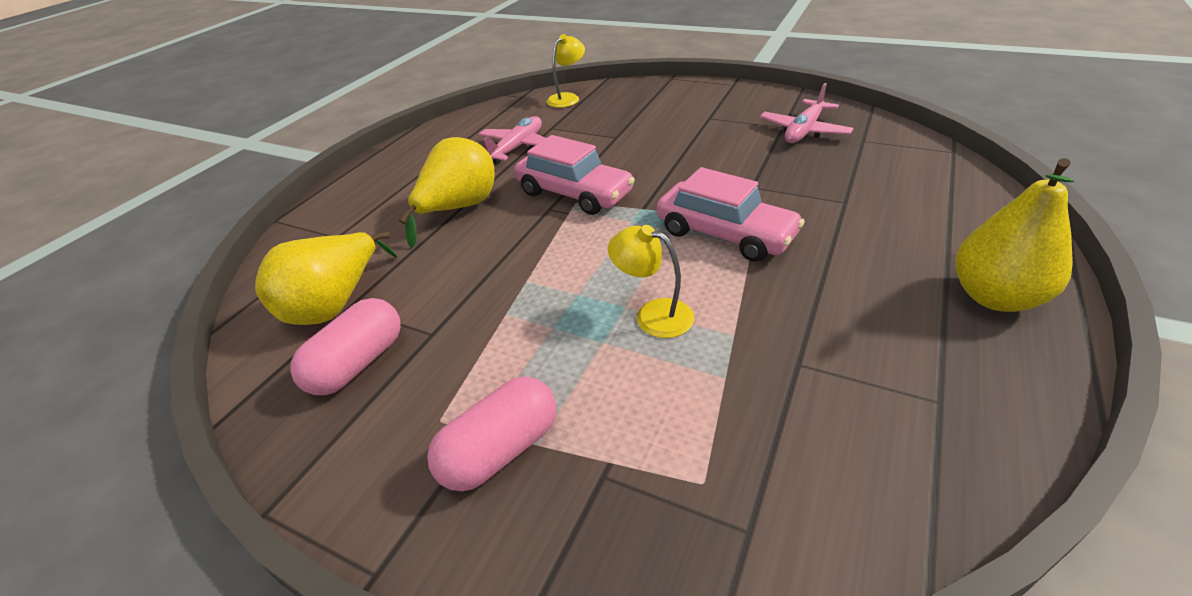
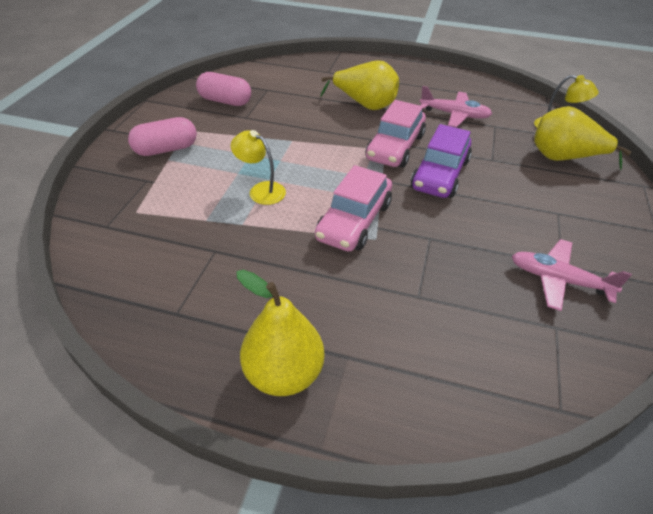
camera: 75 degrees right, 5 degrees up
(335, 304) = (268, 85): yellow pear -> yellow pear (563, 158)
(500, 450) = (166, 149): pink capsule -> pink capsule turned 60 degrees counterclockwise
(638, 169) = (440, 174): none -> purple car
(653, 314) = (261, 190): yellow lamp -> yellow lamp turned 75 degrees counterclockwise

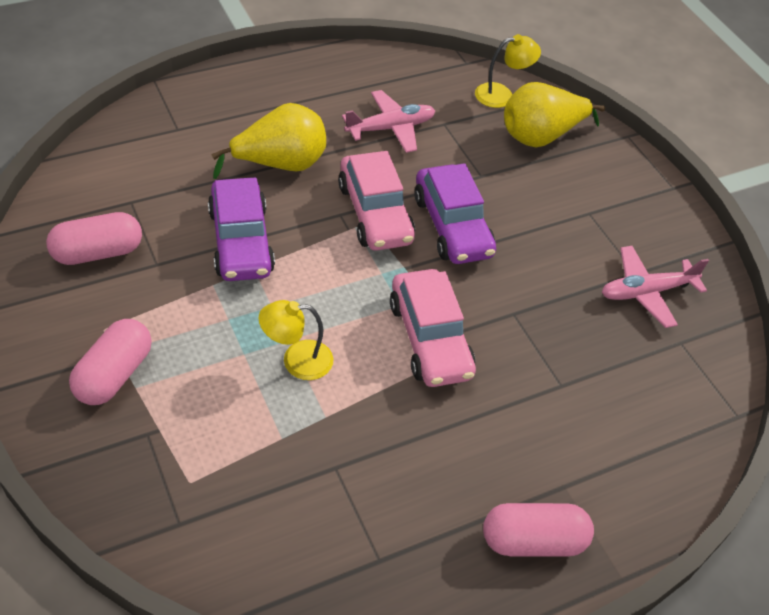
camera: 45 degrees left, 5 degrees up
(284, 373) = (533, 541): yellow pear -> pink capsule
(300, 126) = (241, 241): none -> purple car

